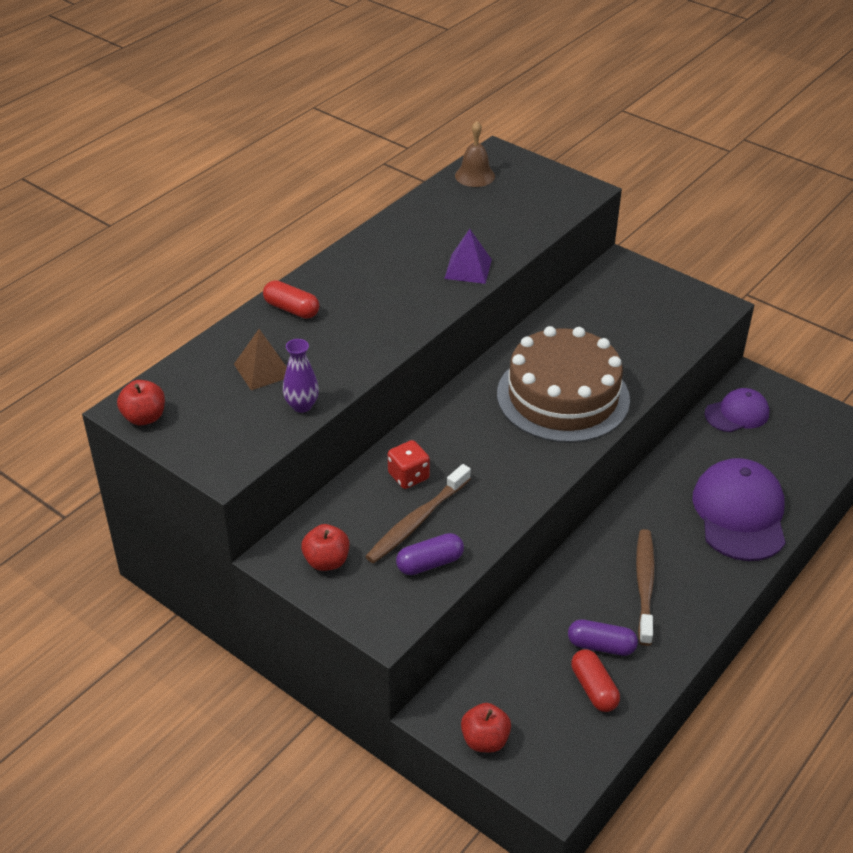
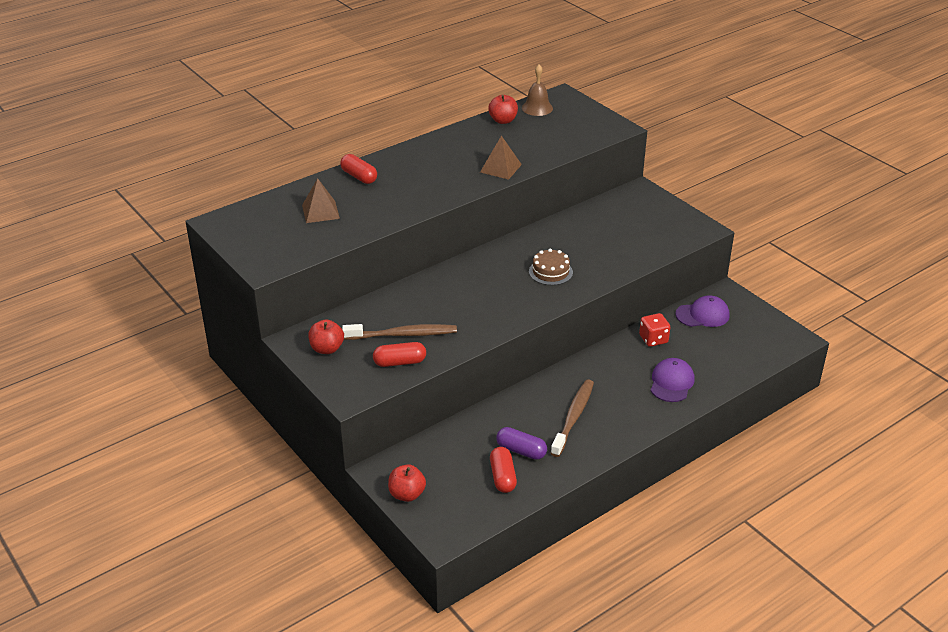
camera: 15 degrees right, 5 degrees down
(144, 417) = (225, 229): red apple -> red apple (503, 120)
(302, 406) = (337, 237): purple vase -> none
(408, 476) = (410, 305): red dice -> red dice (653, 339)
(417, 521) = (403, 334): brown toothbrush -> brown toothbrush turned 150 degrees counterclockwise
(430, 563) = (400, 362): purple capsule -> red capsule
(468, 269) = (500, 168): purple pyramid -> brown pyramid
(563, 396) = (550, 272): brown cake -> brown cake, size x0.43
(739, 513) = (671, 382): purple cap -> purple cap, size x0.58

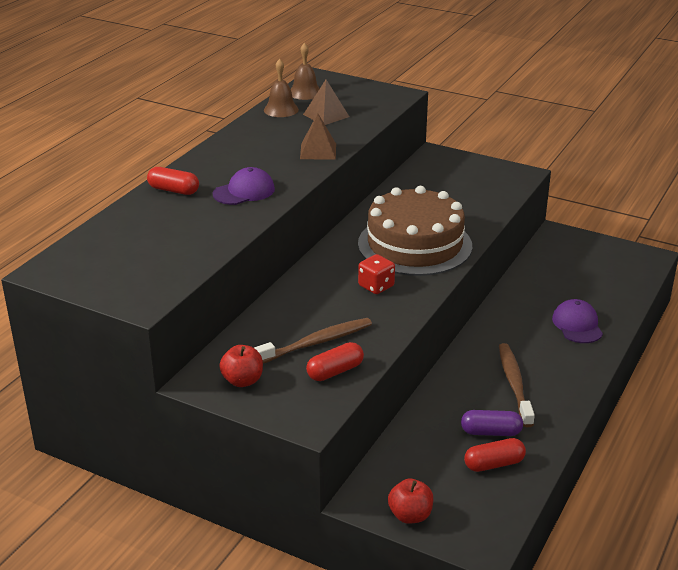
camera: 25 degrees left, 5 degrees down
(320, 211) = (160, 233): brown pyramid -> brown pyramid (326, 115)
(502, 477) = (494, 464): red capsule -> red capsule turned 75 degrees counterclockwise
(503, 120) = (281, 109): red apple -> brown bell
(550, 272) = (415, 245): brown cake -> brown cake, size x2.34
(653, 339) = (527, 291): red dice -> red dice (376, 286)
(702, 315) = (553, 258): purple cap -> purple cap (244, 191)

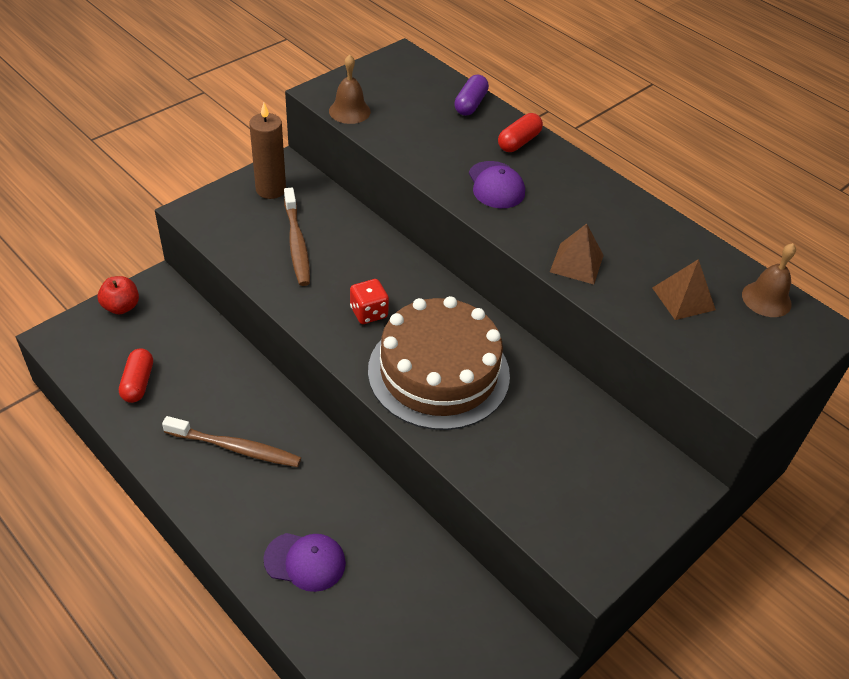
camera: 105 degrees right, 15 degrees up
(242, 381) = (271, 189): red apple -> brown candle
(281, 109) = (711, 262): brown bell -> brown bell (349, 111)
(335, 371) = (247, 244): red capsule -> none
(491, 432) = (179, 398): purple capsule -> purple capsule (470, 104)

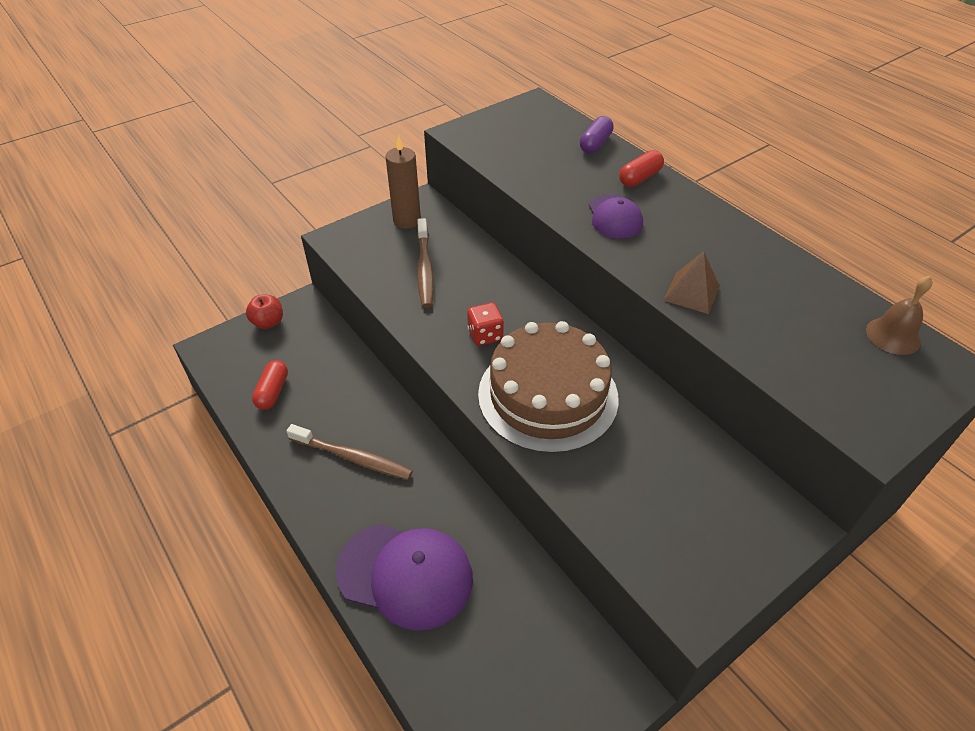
camera: 10 degrees right, 0 degrees up
(305, 561) = (405, 574): purple cap -> purple cap, size x1.72
(349, 111) = (481, 148): brown bell -> none
(683, 298) = (802, 332): brown pyramid -> none

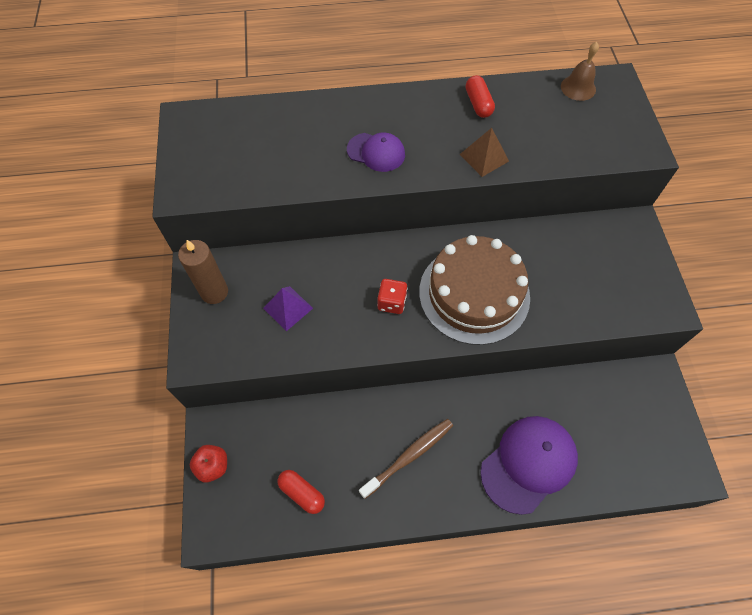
camera: 60 degrees left, 15 degrees up
(424, 269) = (288, 308): brown toothbrush -> purple pyramid
(595, 144) = (277, 112): purple capsule -> none
(639, 178) = (342, 111): red capsule -> red capsule (478, 104)

